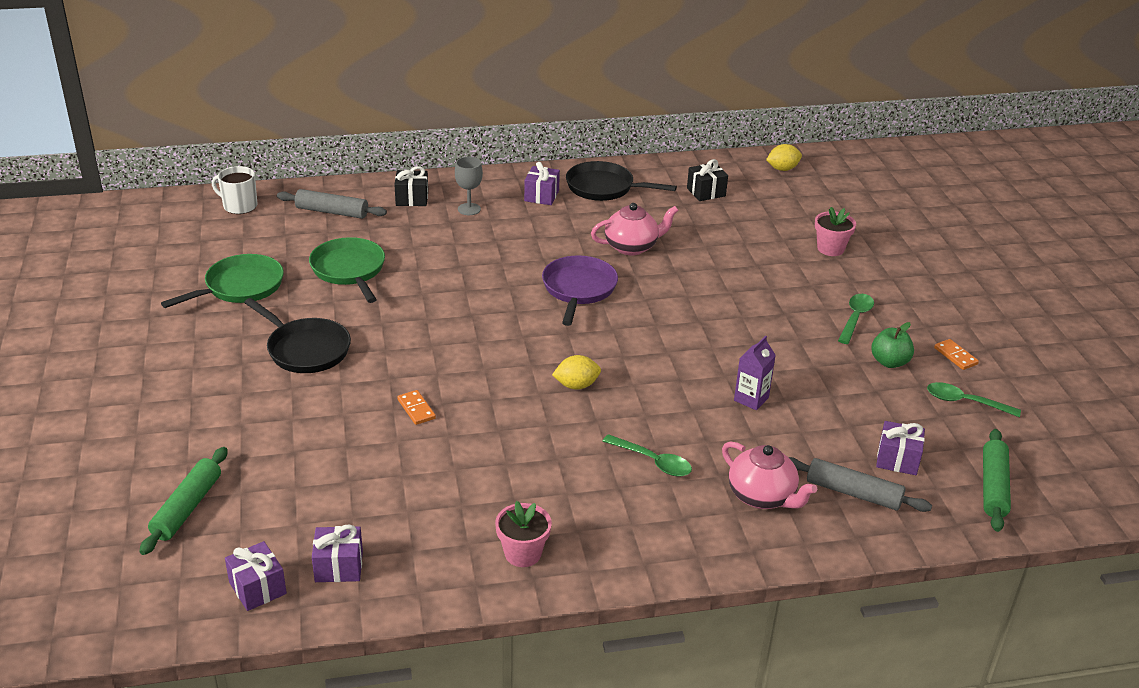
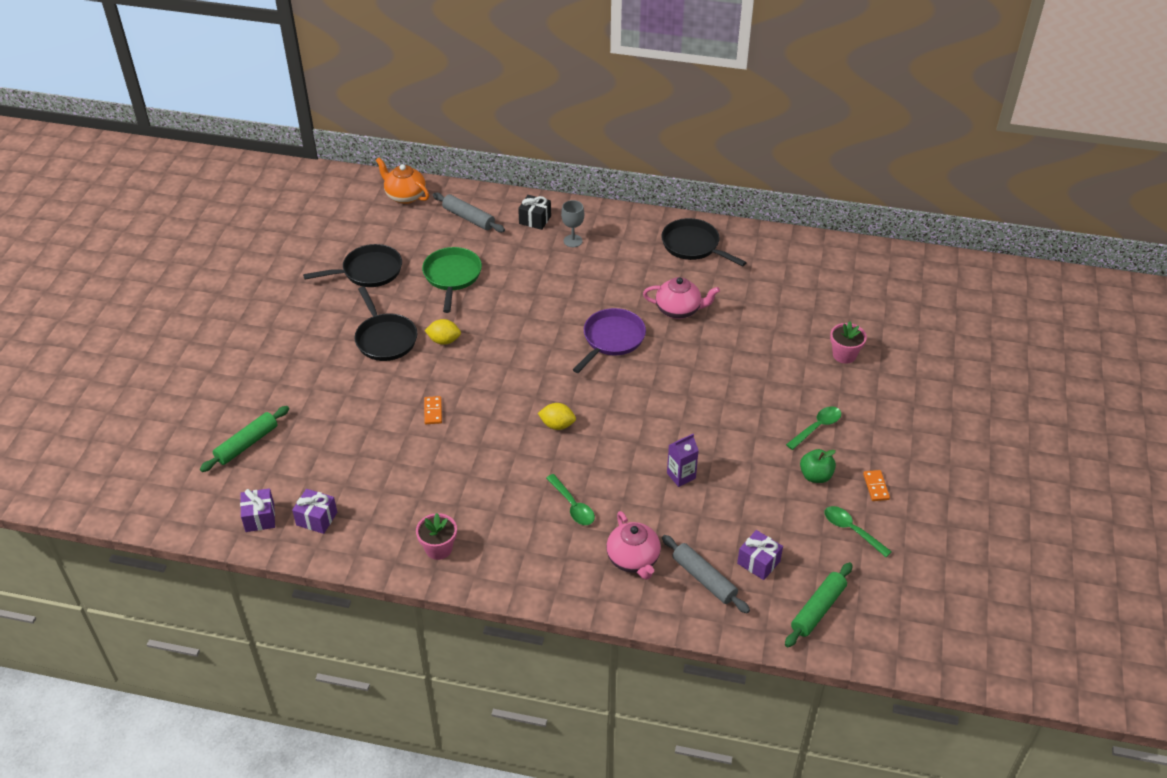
camera: 25 degrees right, 10 degrees up
(239, 206) = (405, 196): white mug -> orange teapot
(240, 287) = (368, 271): green pan -> black pan
(541, 196) = (637, 241): purple gift -> none
(706, 192) = (776, 271): black gift -> none
(782, 169) = (859, 263): yellow lemon -> yellow lemon (444, 340)

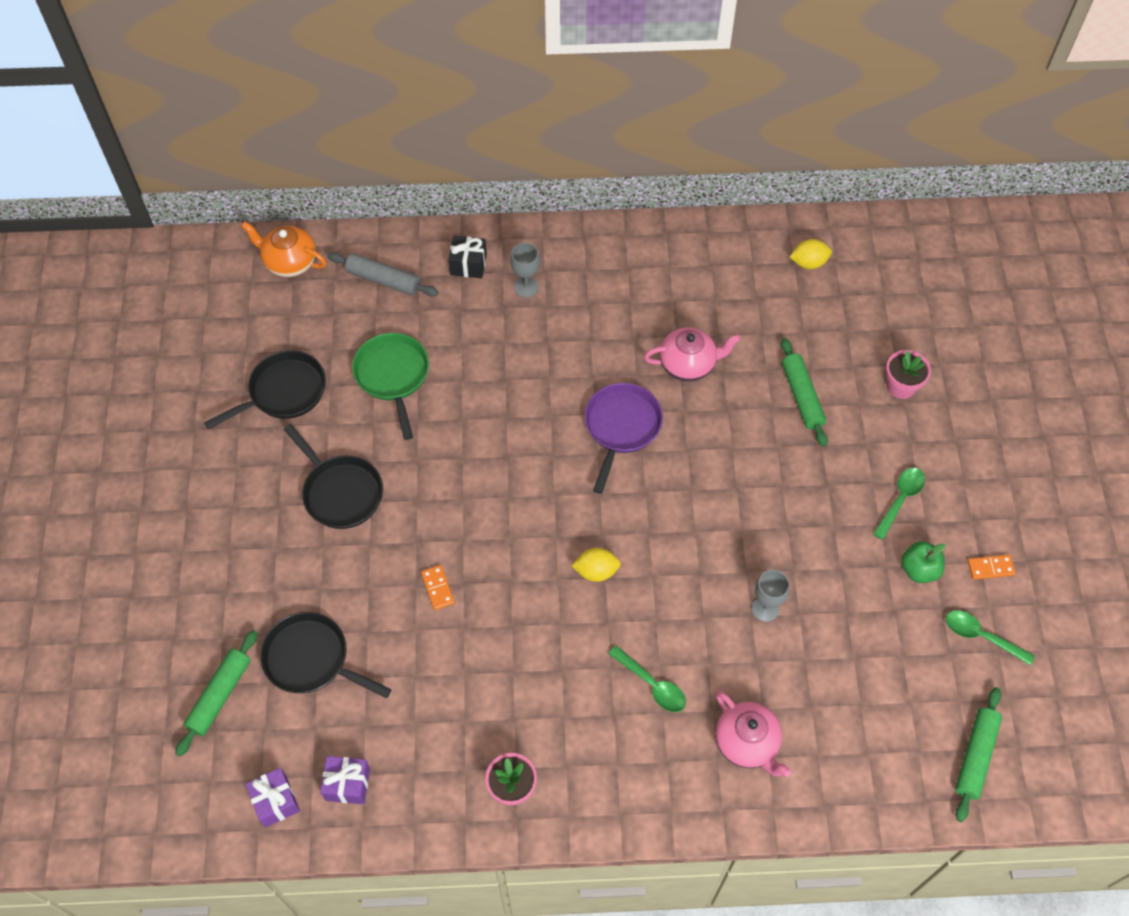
camera: 15 degrees left, 15 degrees up
(444, 340) = (415, 478): yellow lemon -> yellow lemon (808, 263)
(681, 476) = (765, 608): purple carton -> grey goblet
(693, 245) = (675, 262): black pan -> black pan (311, 659)
(704, 579) = (836, 748): grey rolling pin -> none
(758, 562) = (890, 709): purple gift -> none
(761, 346) = (802, 396): none -> green rolling pin
(876, 487) = (990, 568): orange domino -> orange domino turned 75 degrees counterclockwise

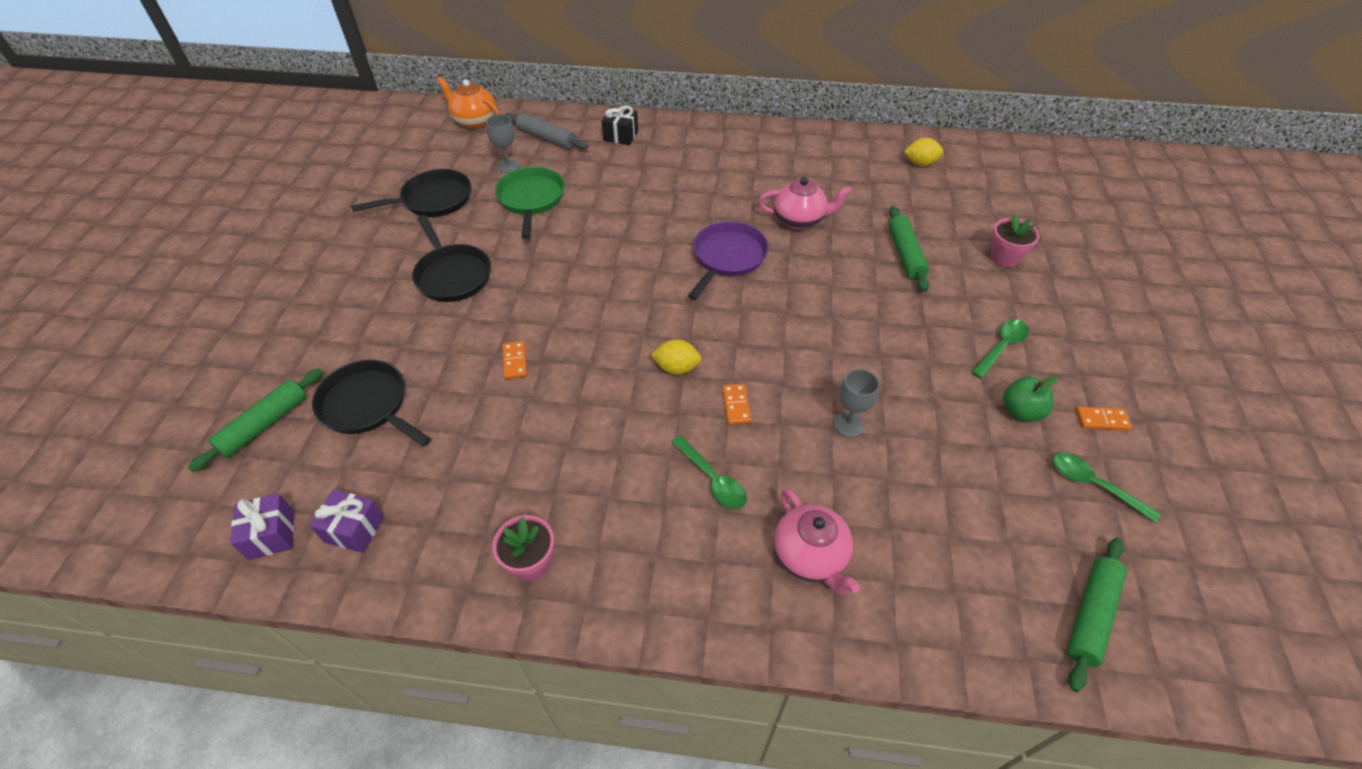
camera: 10 degrees right, 10 degrees down
(526, 287) = (665, 154): grey goblet -> grey goblet (508, 166)
(660, 604) = (736, 405): none -> orange domino

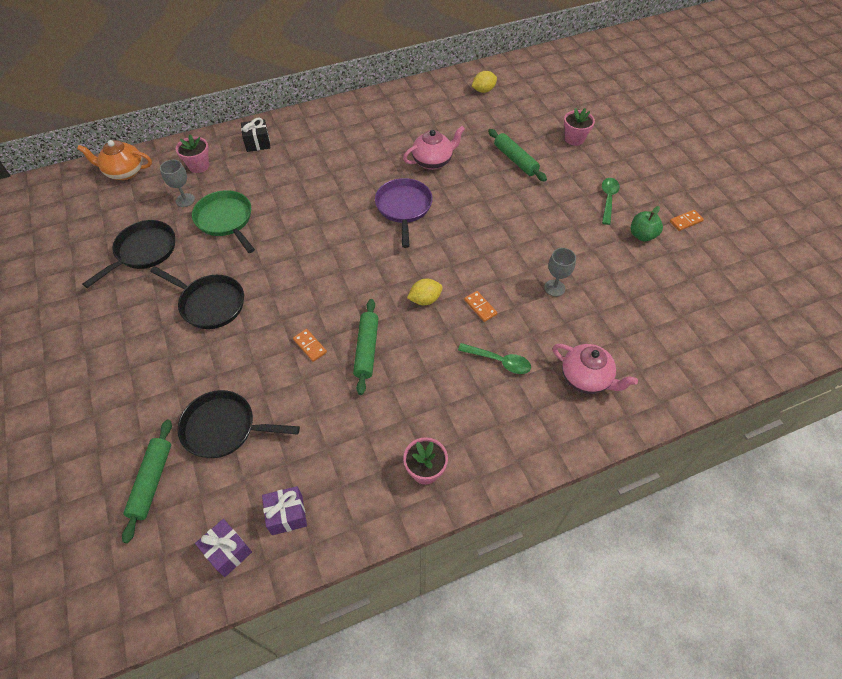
camera: 30 degrees left, 5 degrees up
(546, 138) = (199, 166): grey rolling pin -> pink flower pot
(1091, 615) = (743, 336): green rolling pin -> green rolling pin (366, 349)
(1093, 485) = (703, 262): green spoon -> none

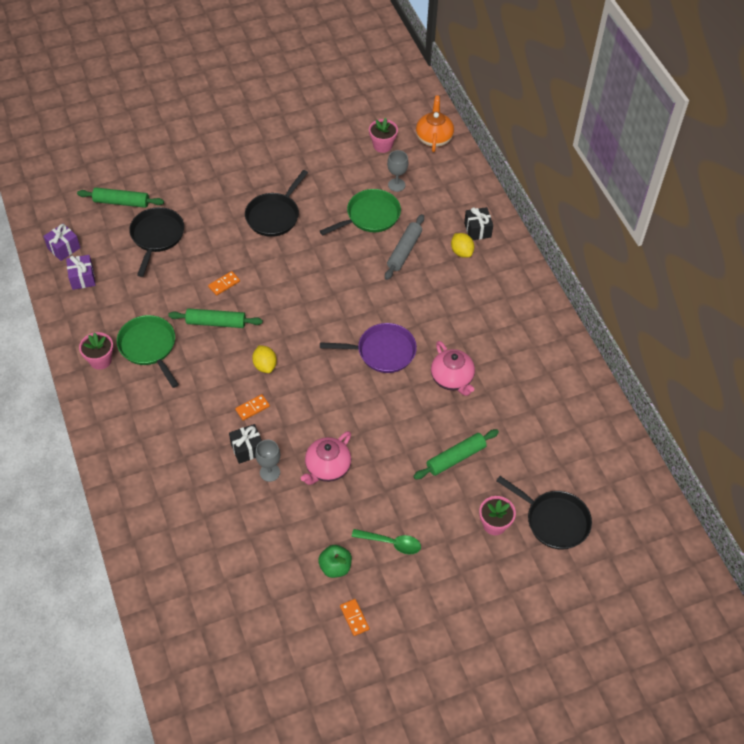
camera: 90 degrees right, 0 degrees up
(143, 251) = (335, 166): black pan -> black pan (554, 520)
(199, 166) = (443, 189): pink flower pot -> pink flower pot (382, 145)
(277, 193) = (404, 251): none -> grey rolling pin
(403, 416) = (149, 347): none -> green pan
(483, 90) = (582, 436): yellow lemon -> yellow lemon (461, 252)
(499, 361) = (192, 418): green spoon -> none
(530, 308) = (247, 449): none -> black gift
(586, 378) = (165, 483): pink teapot -> pink teapot (327, 468)

